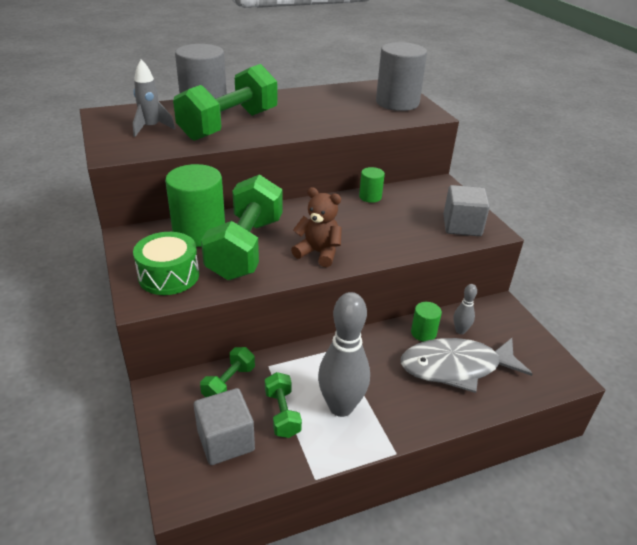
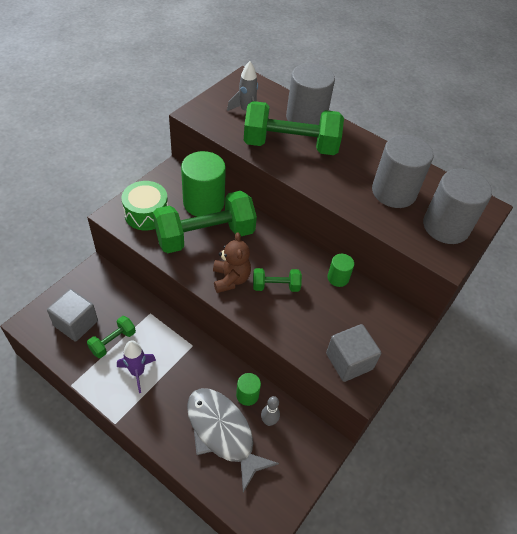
camera: 55 degrees right, 15 degrees up
(229, 383) = (122, 300): green dumbbell -> green dumbbell (275, 286)
(340, 106) = (393, 192): none -> grey cylinder
(341, 407) = (137, 372): grey bowling pin -> purple rocket

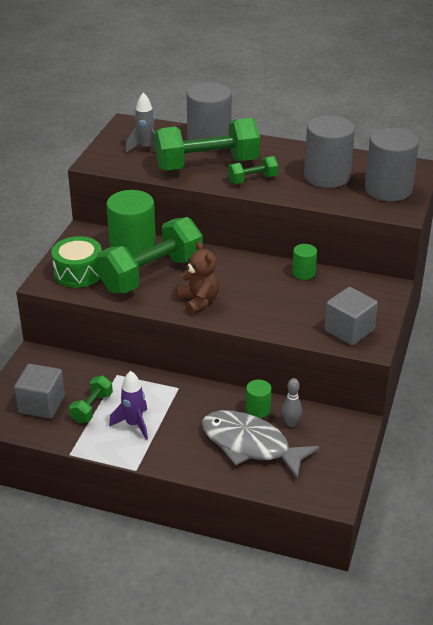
camera: 15 degrees left, 15 degrees down
(275, 286) = (247, 295): green dumbbell -> green dumbbell (253, 179)

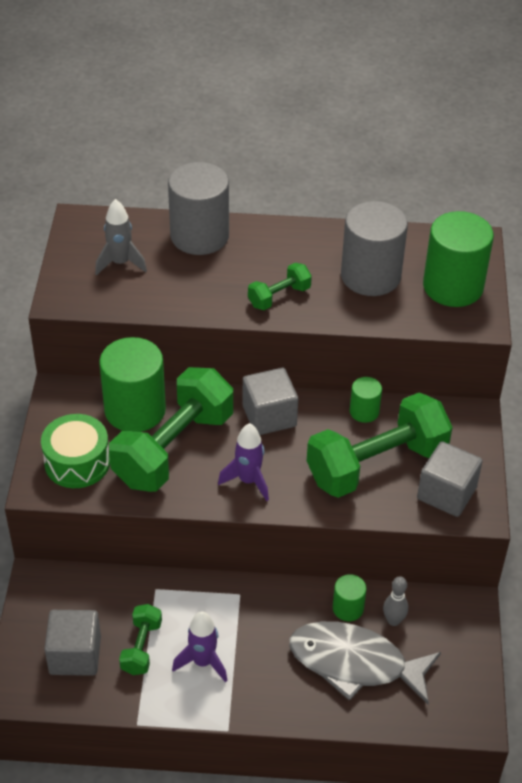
camera: 15 degrees left, 10 degrees up
(199, 301) = (248, 481): brown teddy bear -> purple rocket
(207, 165) = (211, 280): green dumbbell -> green dumbbell (376, 465)
(230, 266) = (269, 416): none -> grey cube
(388, 189) = (453, 287): grey cylinder -> green cylinder

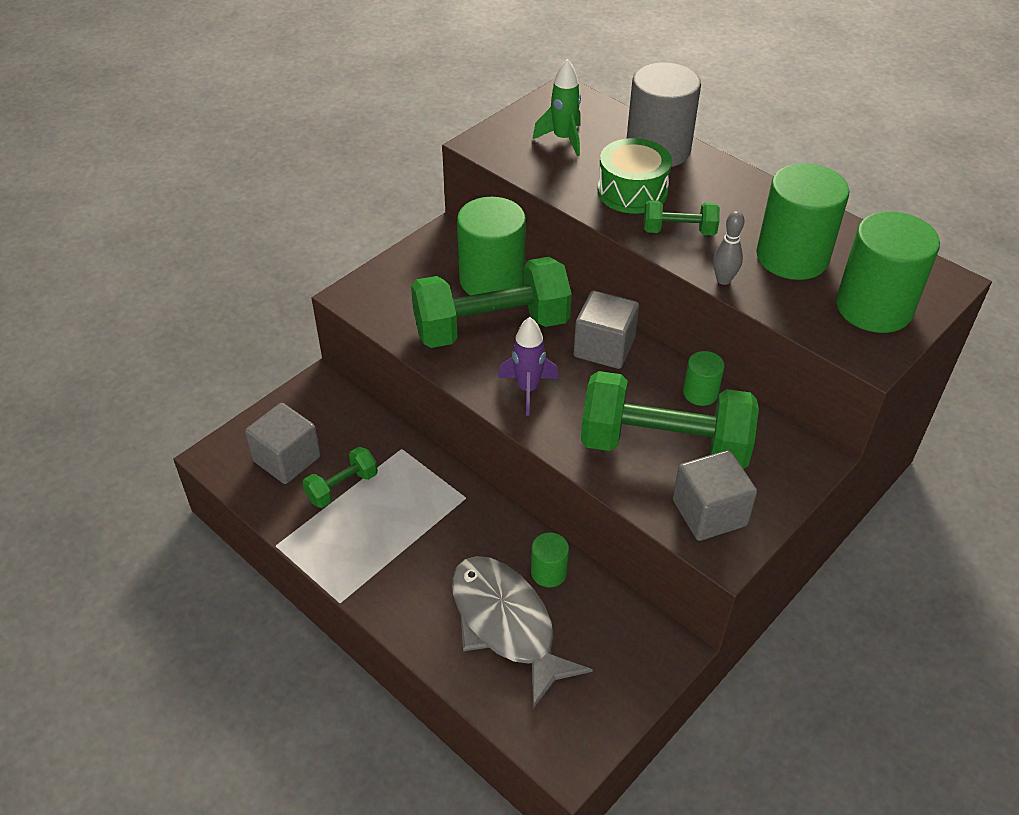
camera: 40 degrees right, 0 degrees up
(77, 462) = (402, 294): green drum -> green drum (632, 192)
(120, 263) = (563, 139): grey rocket -> green rocket
(203, 662) = (378, 532): purple rocket -> none
(370, 276) = (792, 257): grey cylinder -> green cylinder
(393, 620) = (581, 612): grey bowling pin -> grey bowling pin (723, 280)

